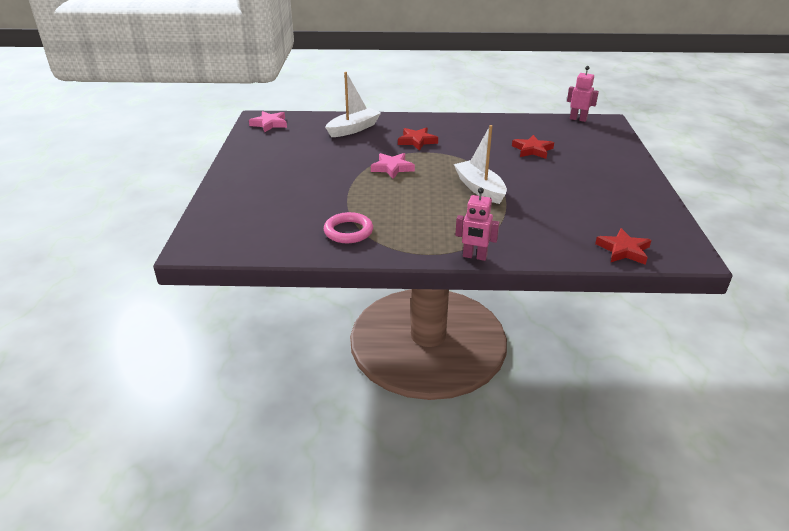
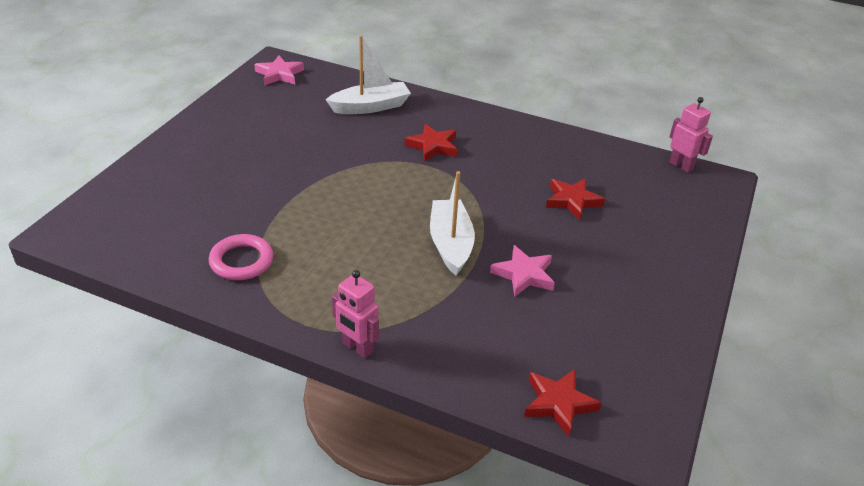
camera: 20 degrees right, 5 degrees up
(392, 168) = (369, 180): pink star -> pink star (524, 274)

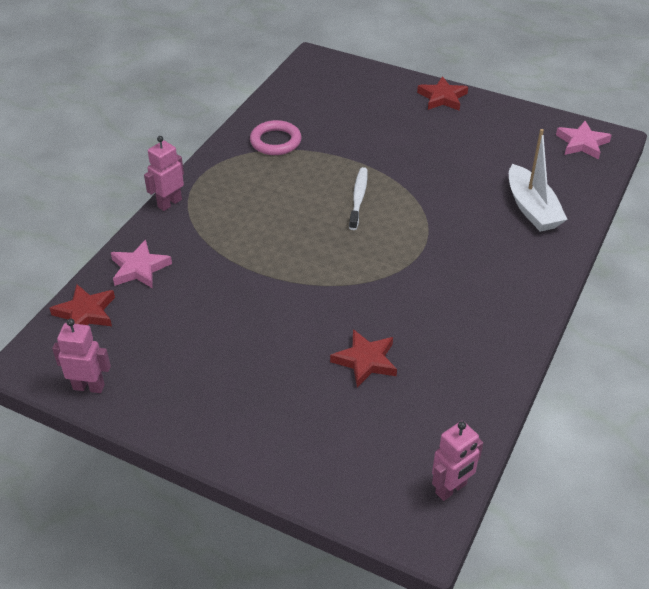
camera: 95 degrees right, 5 degrees up
(353, 201) = (358, 198): none -> white toothbrush
(433, 146) = (460, 254): red star -> red star (442, 97)
(450, 244) = (292, 260): white boat -> none
(524, 274) = (245, 307): pink star -> pink star (139, 268)
(662, 384) = (89, 387): none -> pink robot

